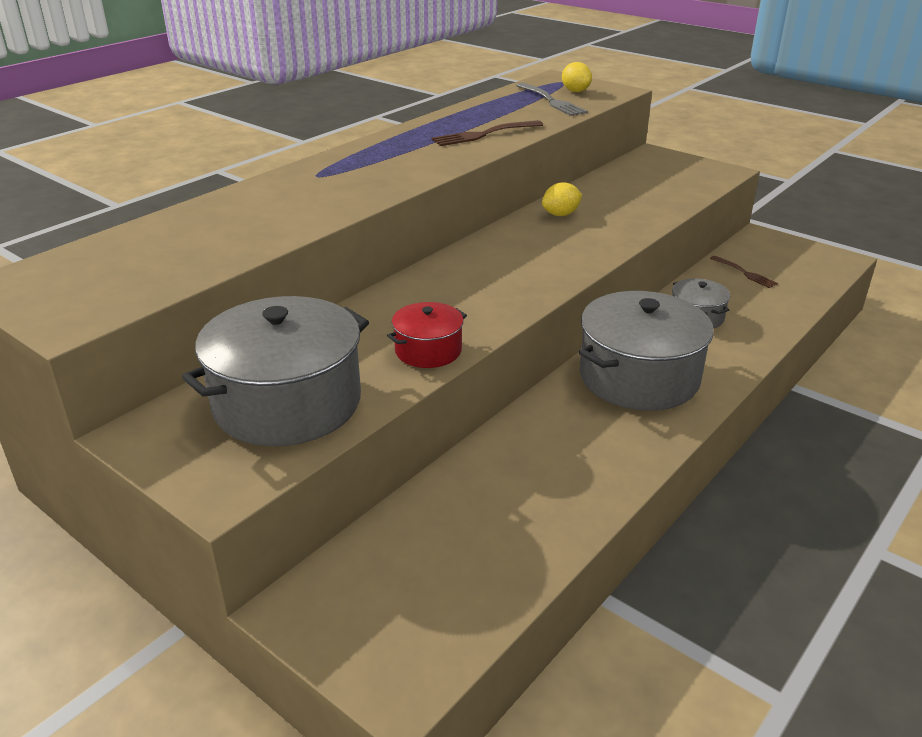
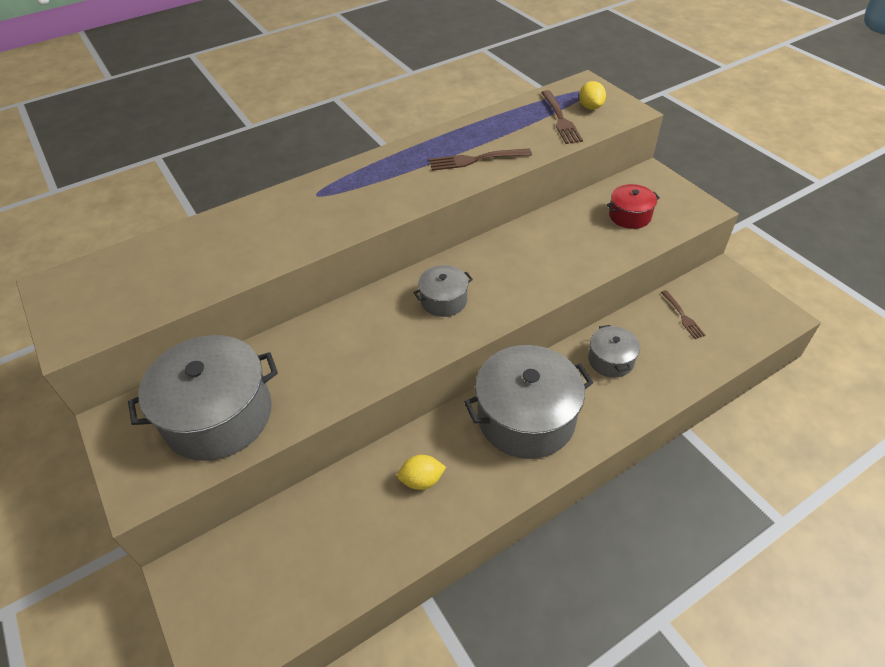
camera: 20 degrees right, 15 degrees up
(428, 350) = (340, 384): red pot -> red pot (629, 216)
(503, 268) = (443, 300): none -> grey pot
(551, 101) = (560, 119): grey fork -> brown fork
(560, 214) = (525, 242): yellow lemon -> yellow lemon (422, 480)

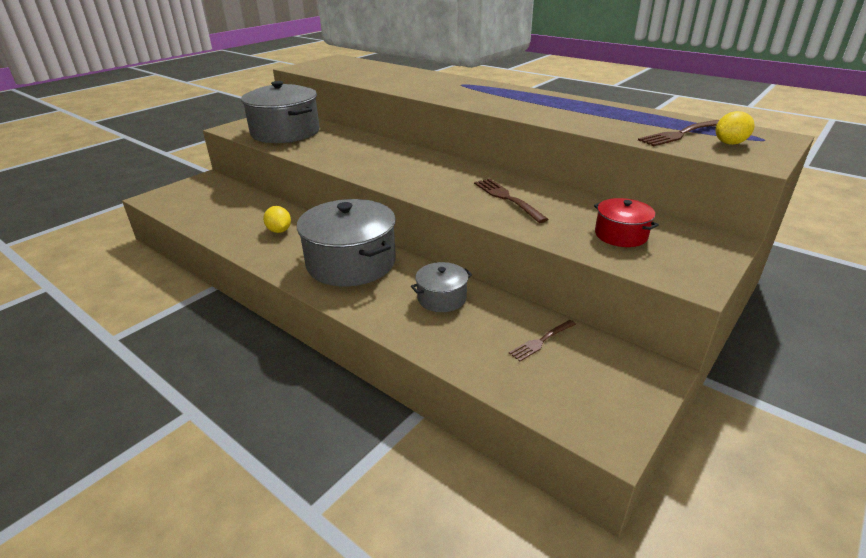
camera: 70 degrees right, 15 degrees down
(443, 300) = (420, 171): grey pot -> none
(476, 159) = (562, 114): brown fork -> brown fork (507, 199)

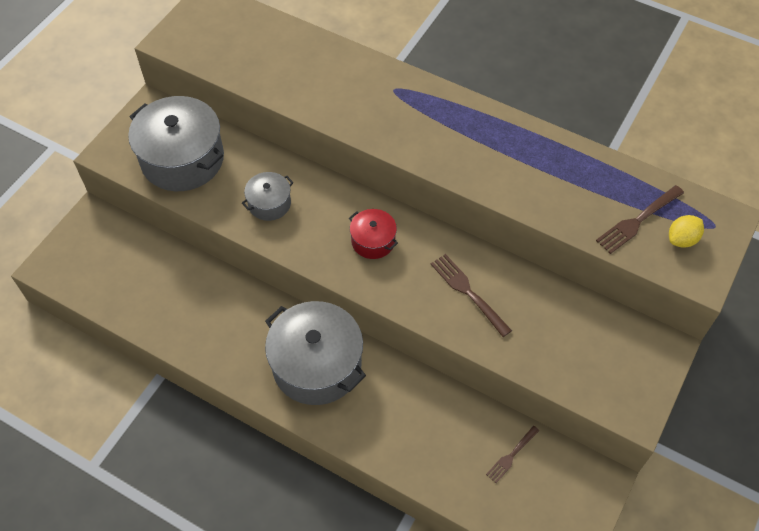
camera: 10 degrees left, 25 degrees up
(279, 231) = (223, 317): yellow lemon -> none
(442, 298) = (417, 409): grey pot -> grey pot (269, 203)
(621, 235) = (578, 348): red pot -> red pot (373, 241)

